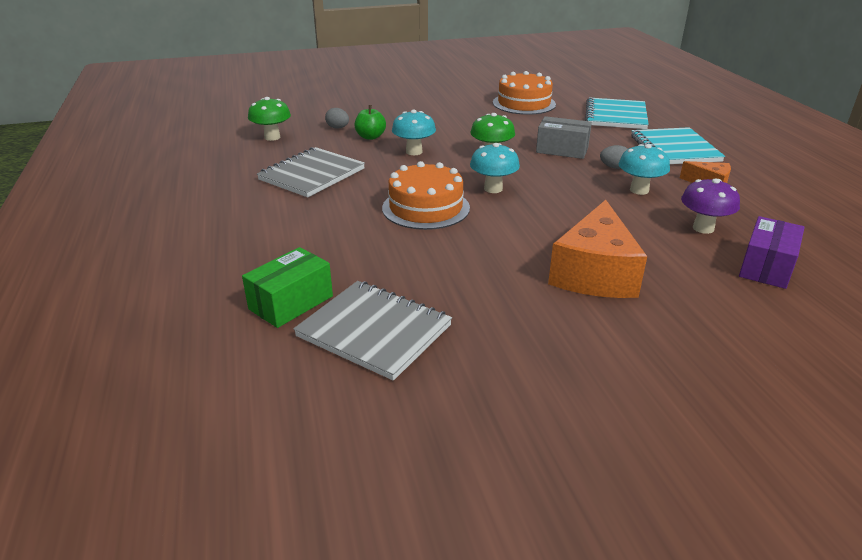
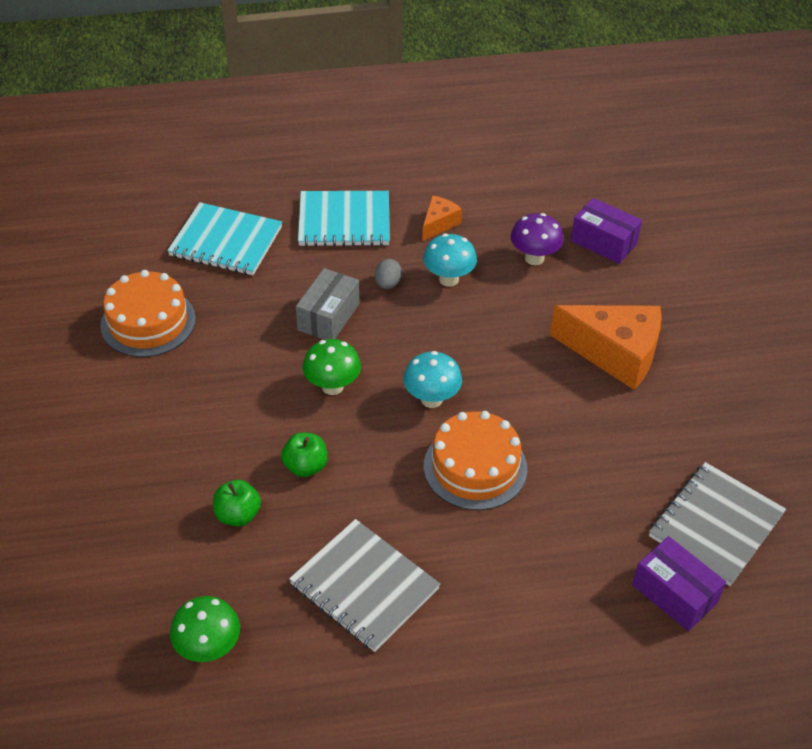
camera: 85 degrees left, 15 degrees up
(291, 303) = (674, 594): green box -> purple box
(338, 128) = (189, 557): grey egg -> none
(414, 152) = (305, 466): turquoise mushroom -> green apple

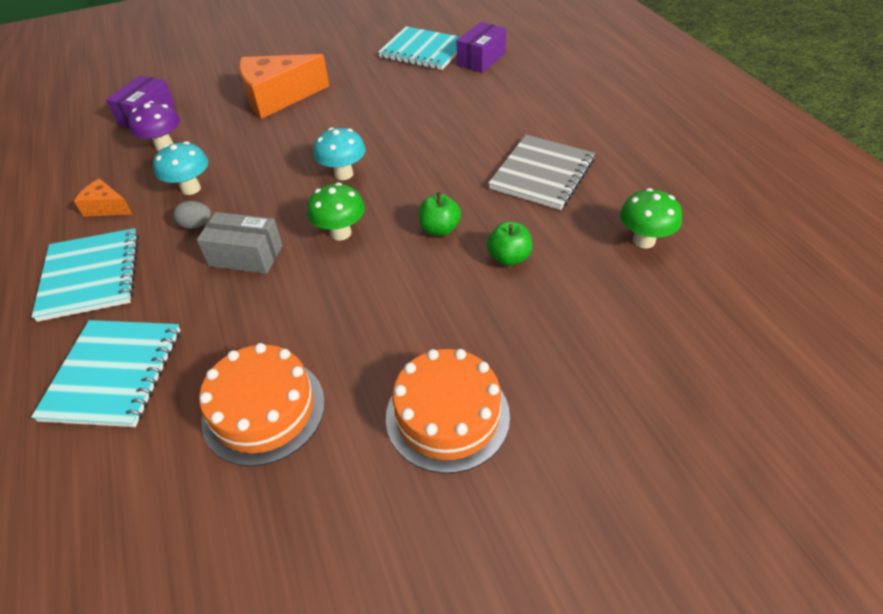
camera: 100 degrees left, 0 degrees up
(475, 467) = (409, 142): orange cake -> orange cake (447, 416)
(615, 353) = (278, 98): orange cheese -> orange cheese turned 120 degrees counterclockwise
(715, 525) = (423, 51): grey notebook -> turquoise notebook

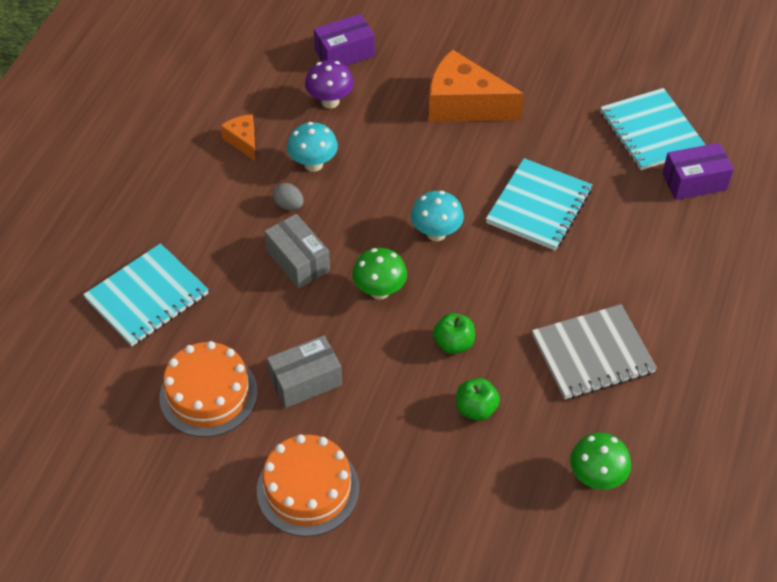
camera: 40 degrees right, 5 degrees up
(91, 276) = (189, 202): turquoise notebook -> turquoise notebook (539, 206)
(348, 334) = (305, 381): none -> grey box

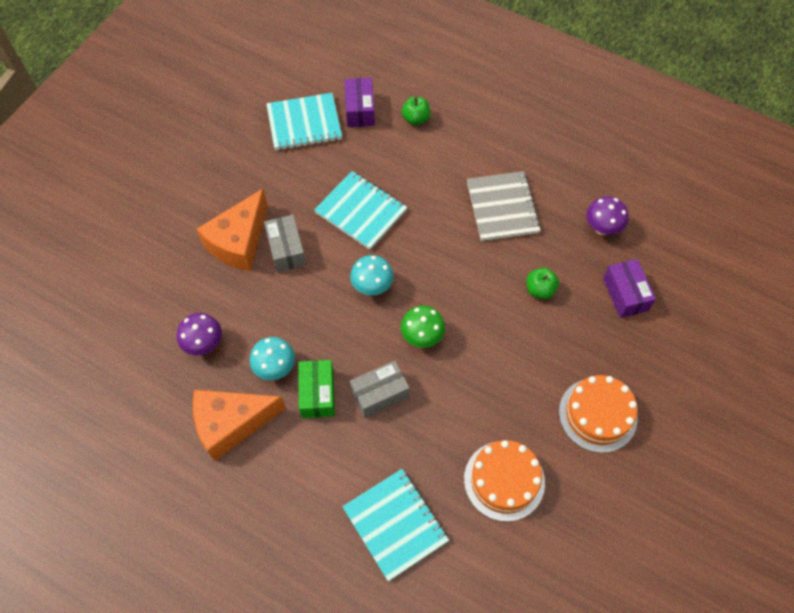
camera: 80 degrees left, 10 degrees up
(243, 141) = (231, 424): orange cheese -> orange cheese, size x2.02
(289, 205) = (317, 394): grey egg -> green box
(305, 381) = (501, 404): grey box -> grey box (286, 250)
(344, 53) = (147, 323): purple box -> purple box (625, 294)
(453, 343) = (480, 294): green apple -> green apple (416, 119)
(596, 477) = (602, 228): green mushroom -> purple mushroom

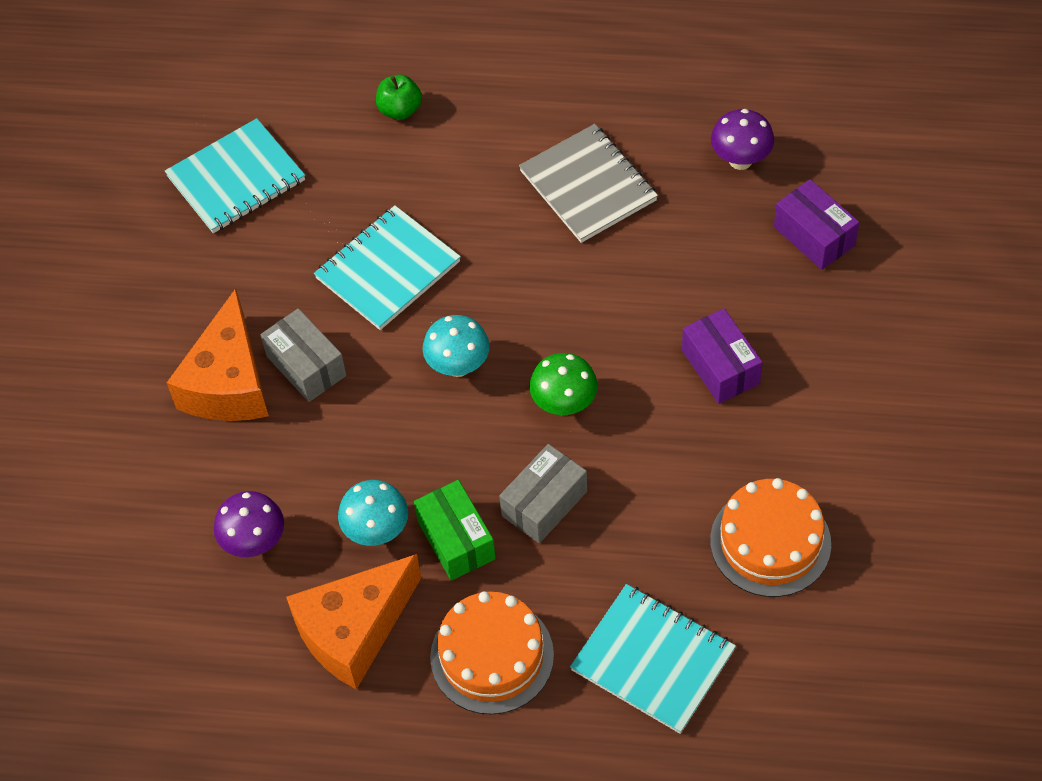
camera: 20 degrees left, 5 degrees down
(360, 110) = (310, 128): purple box -> purple box (720, 367)
(361, 211) = (387, 270): turquoise notebook -> turquoise notebook turned 60 degrees counterclockwise
(540, 290) = (695, 276): green apple -> none
(597, 414) = (852, 406): orange cake -> orange cake (492, 656)

